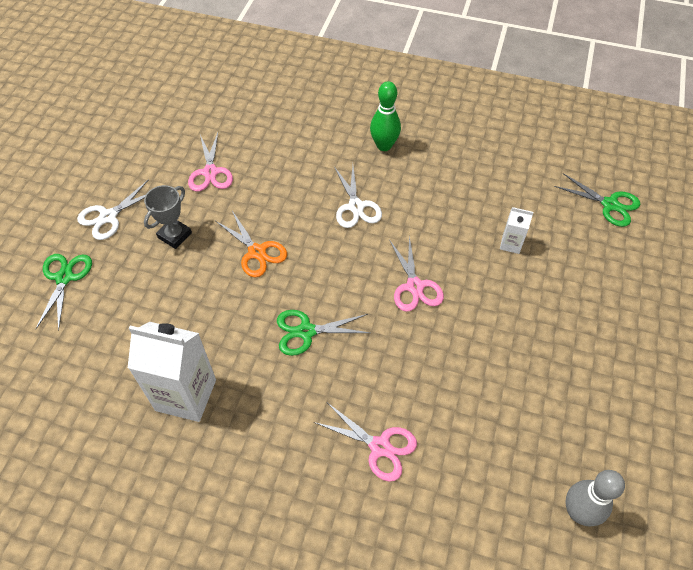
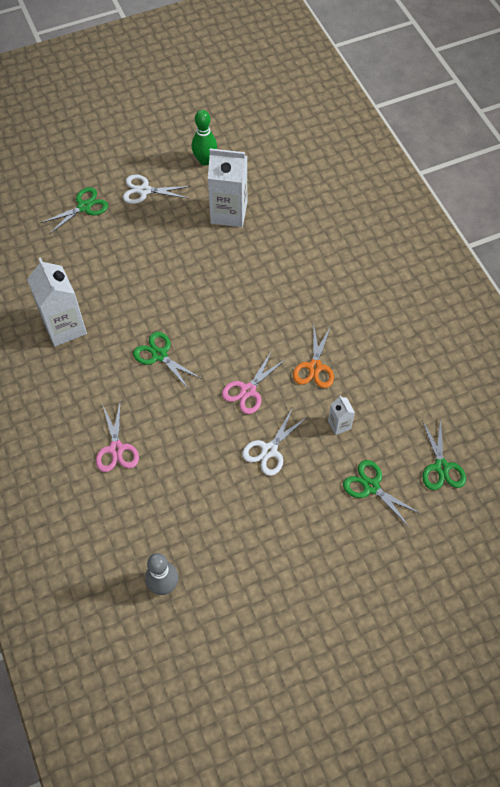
camera: 50 degrees right, 5 degrees up
(175, 235) = (163, 234): grey trophy -> none
(210, 172) = (229, 213): pink scissors -> white carton
(257, 252) = (192, 286): orange scissors -> orange scissors (314, 367)
(356, 206) = (281, 312): white scissors -> white scissors (269, 450)
(384, 146) = (352, 290): green bowling pin -> green bowling pin (205, 160)
(592, 264) = (371, 486): none -> green scissors

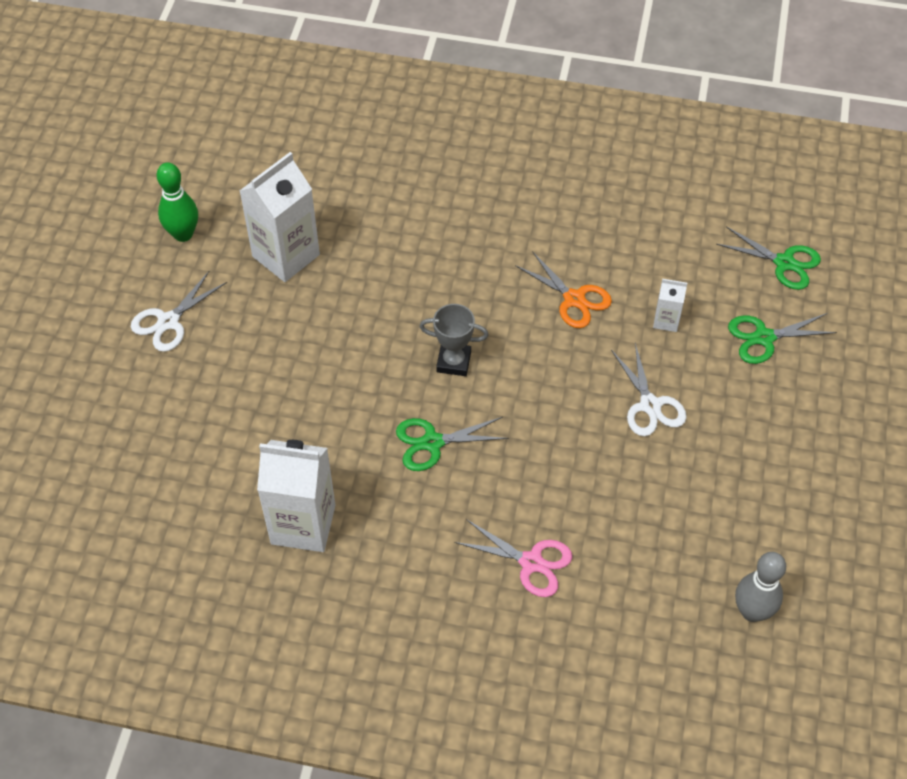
camera: 55 degrees left, 5 degrees down
(84, 207) = (131, 401): green scissors -> none
(221, 333) = (453, 362): none -> grey trophy
(248, 390) = (555, 380): pink scissors -> none

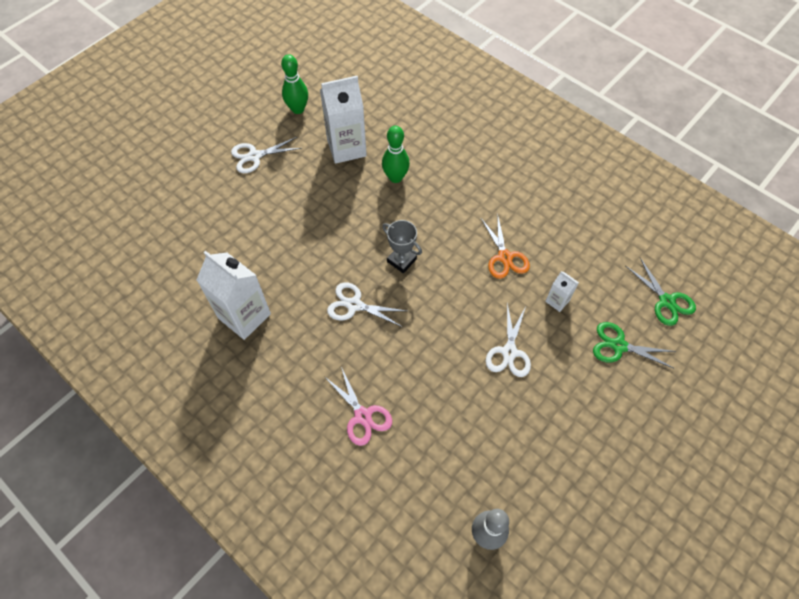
camera: 30 degrees right, 5 degrees up
(376, 264) = (395, 177): none -> green bowling pin
(432, 442) = (354, 305): green scissors -> white scissors

